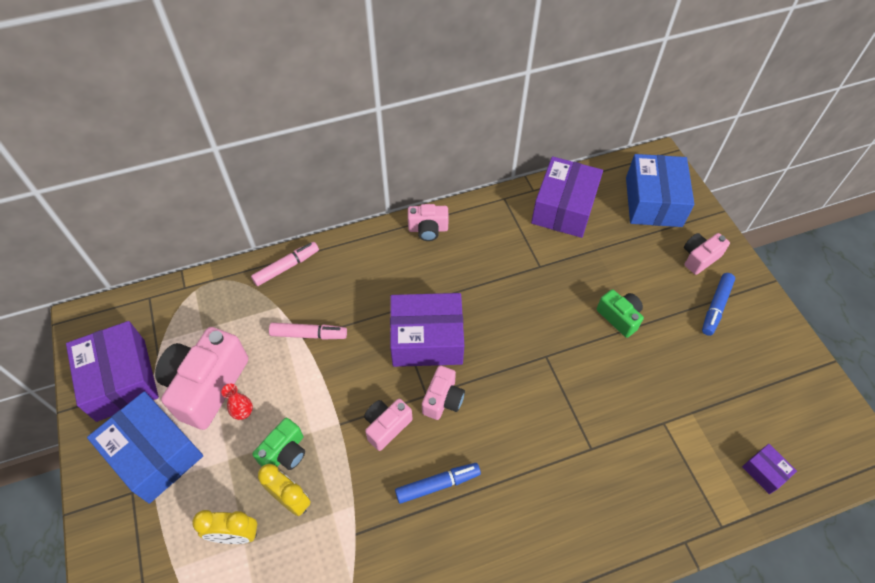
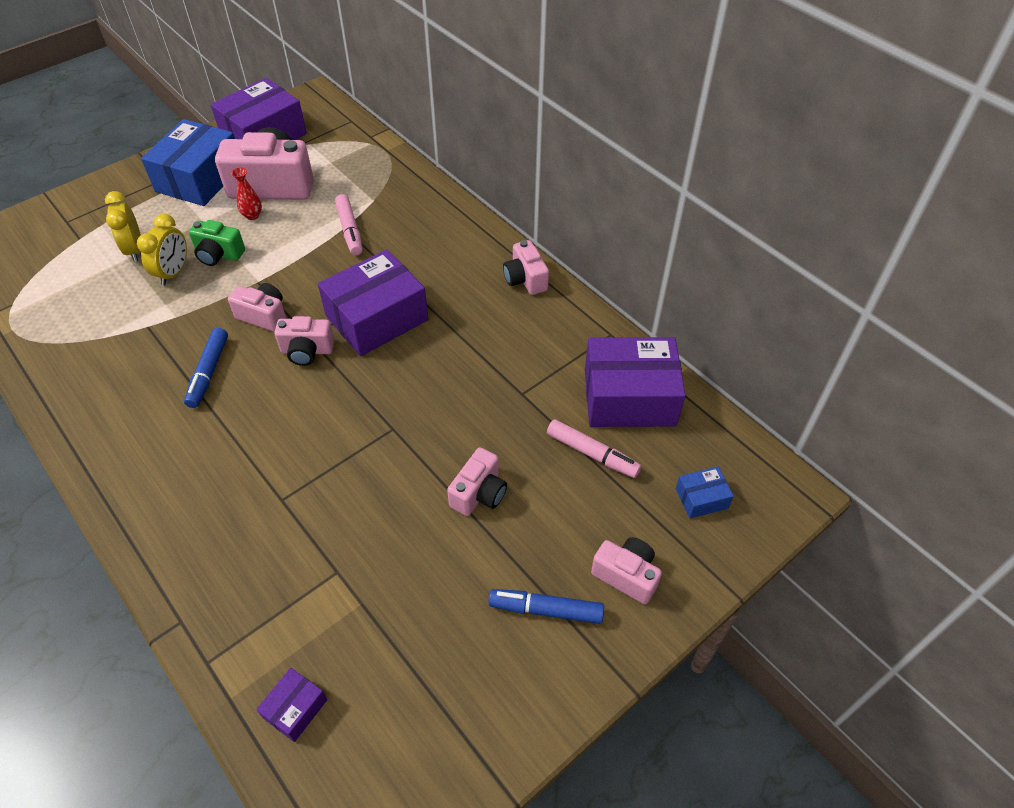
camera: 70 degrees right, 5 degrees down
(286, 267) = (422, 190): pink marker -> pink marker (592, 454)
(427, 339) = (377, 318): purple box -> purple box turned 75 degrees clockwise
(437, 484) = (208, 372): blue marker -> blue marker turned 45 degrees clockwise
(619, 317) = (479, 493): green camera -> pink camera
(653, 202) = (701, 498): blue box -> blue box, size x0.45

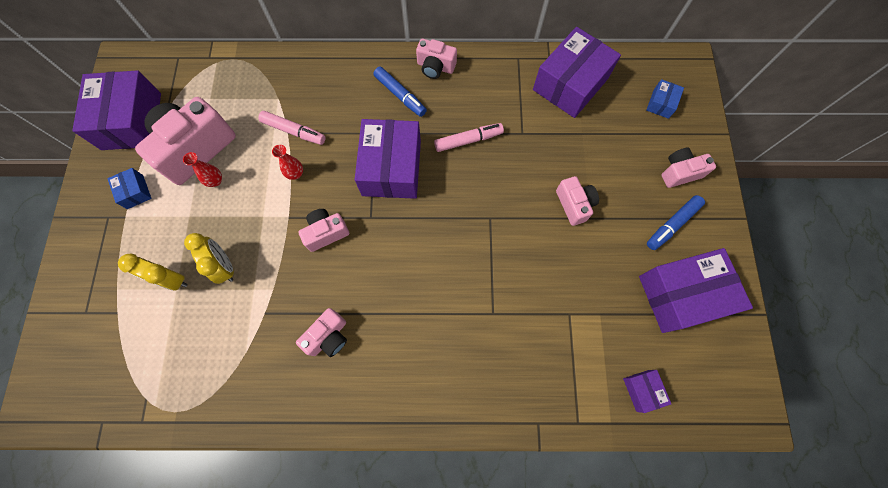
camera: 50 degrees left, 20 degrees up
(199, 178) = (135, 192): blue box -> blue box, size x0.45
(208, 372) = (347, 297): blue marker -> blue marker (400, 95)
(218, 254) = (235, 226): green camera -> none
(307, 258) = (295, 174): none -> red vase
(307, 351) = (383, 226): pink camera -> pink camera (328, 336)
(458, 678) = (681, 295): none -> purple box
(592, 454) = (593, 130): pink marker -> pink marker (468, 140)

